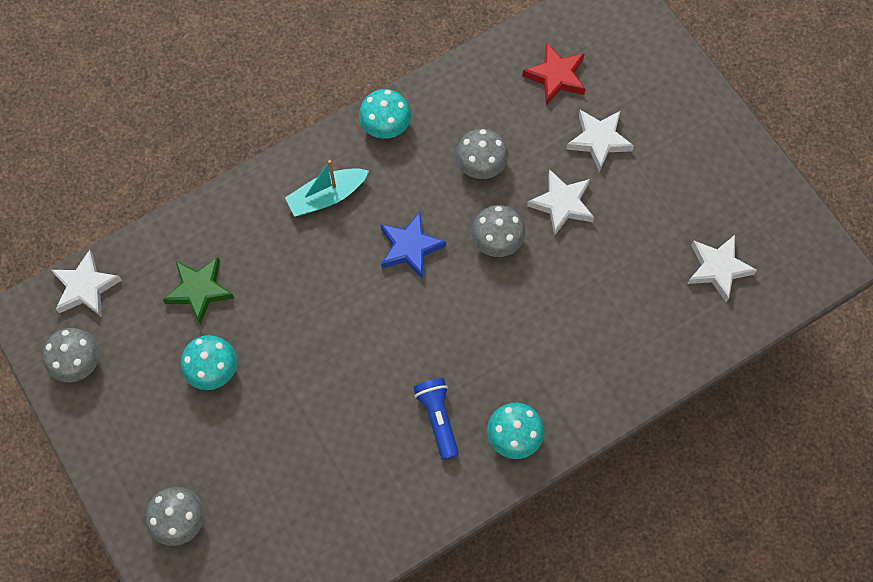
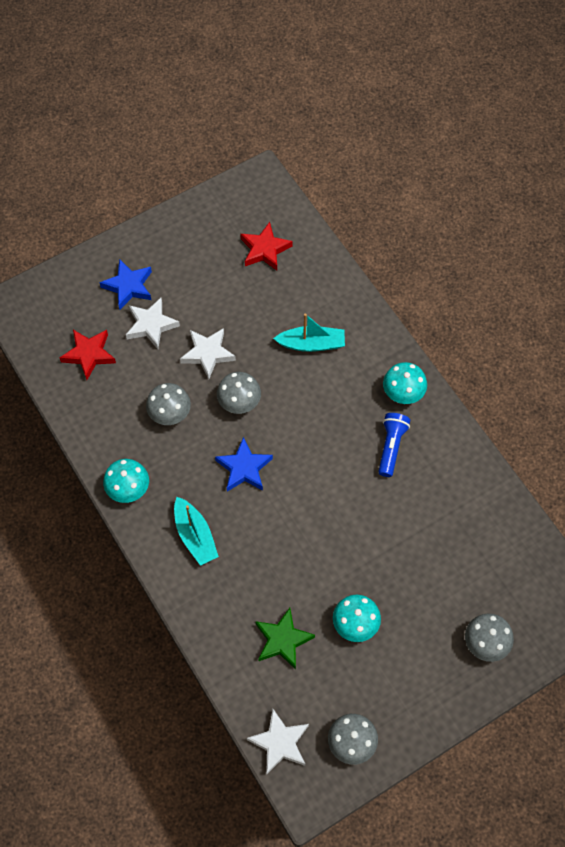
camera: 90 degrees left, 5 degrees down
(438, 418) = (391, 447): blue flashlight -> blue flashlight turned 120 degrees clockwise
(581, 325) = (311, 344): none -> turquoise boat
(652, 113) = (128, 286): none -> blue star
(718, 268) = (265, 249): white star -> red star

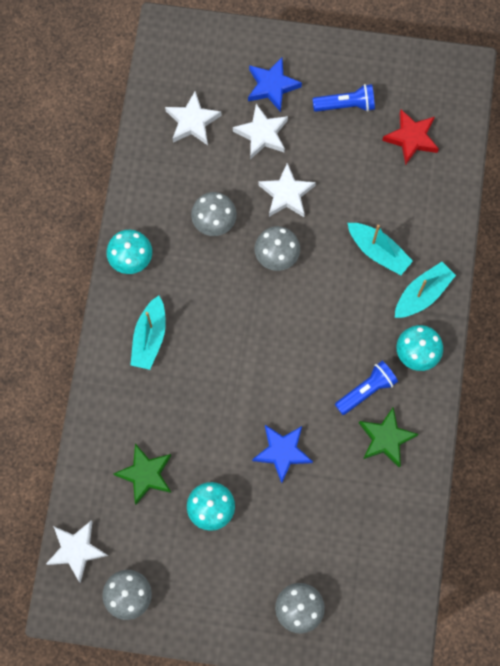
camera: 40 degrees right, 10 degrees up
(89, 355) = (192, 121): red star -> white star
(196, 261) = (346, 105): none -> blue flashlight
(244, 468) = (233, 313): blue star -> blue star (282, 452)
(370, 349) = (422, 294): none -> turquoise boat
(436, 470) = (385, 439): none -> green star

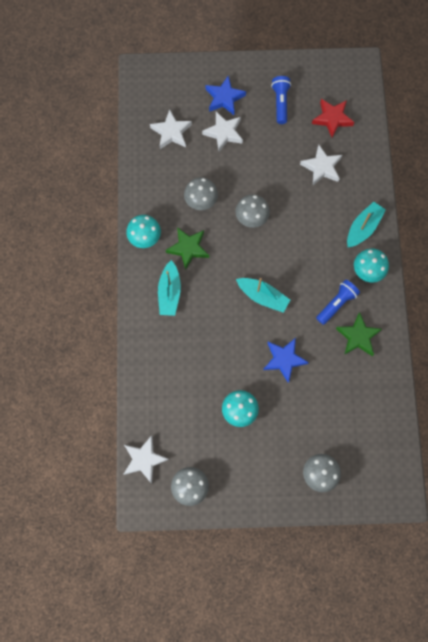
camera: 10 degrees left, 0 degrees up
(145, 474) = (185, 394): green star -> green star (188, 248)
(286, 194) = (250, 172): white star -> white star (321, 167)
(346, 105) = (280, 103): blue flashlight -> blue flashlight turned 75 degrees counterclockwise
(378, 251) = (325, 203): turquoise boat -> turquoise boat (263, 296)

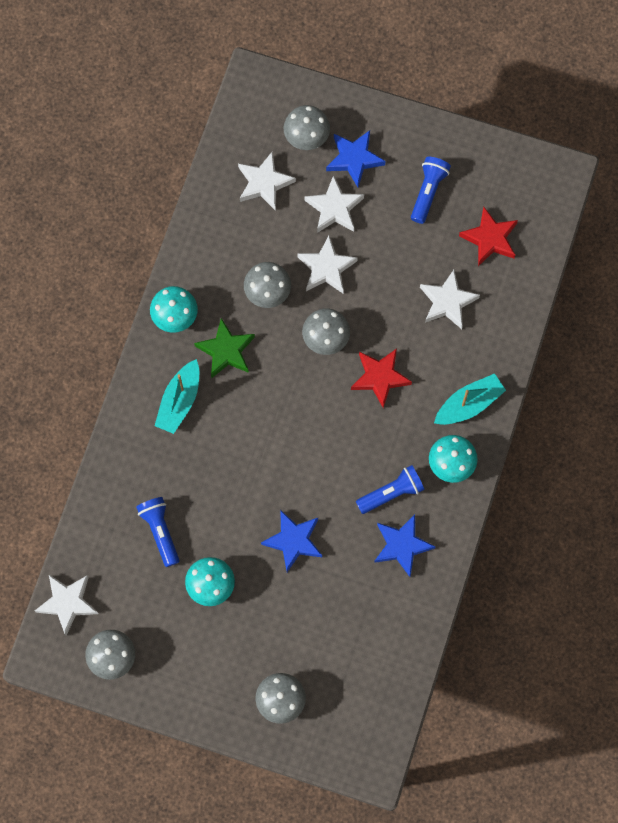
camera: 20 degrees right, 0 degrees up
(187, 94) = (306, 136): none -> grey mushroom
(190, 386) = (160, 531): none -> blue flashlight
(234, 172) = (326, 268): none -> white star
(263, 296) = (299, 449): turquoise boat -> none
(297, 231) = (380, 377): none -> red star
(358, 337) = (402, 546): green star -> blue star

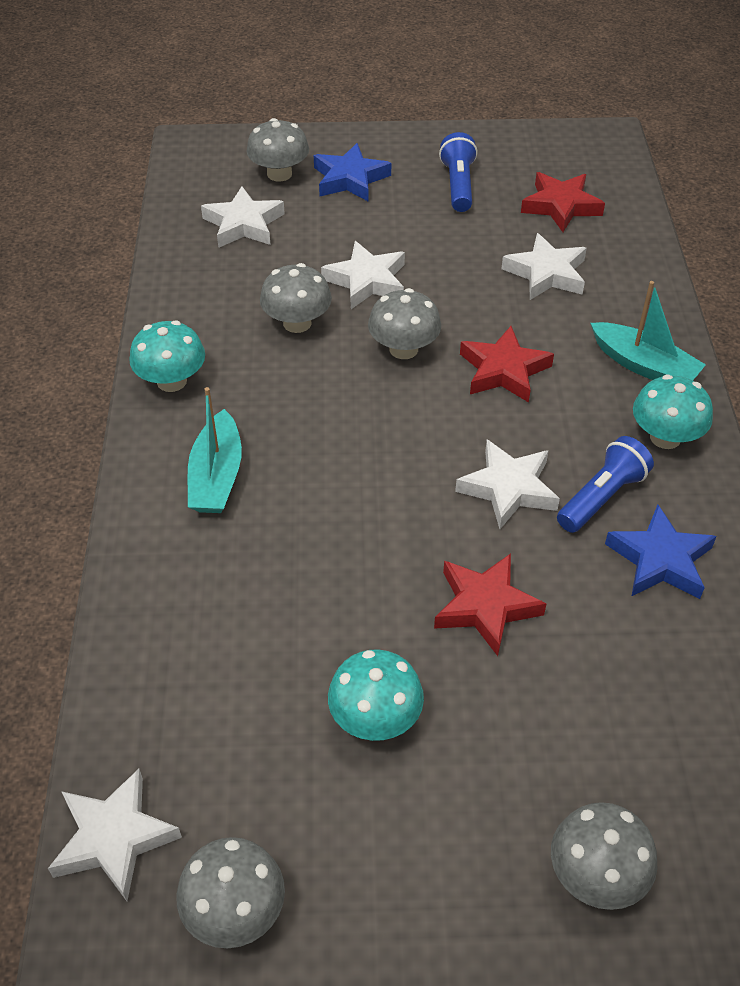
camera: 20 degrees left, 25 degrees down
(160, 531) = (251, 663): blue flashlight -> none
(226, 351) = (265, 399): green star -> none
(293, 541) = (485, 606): blue star -> red star
(334, 208) = (347, 225): white star -> white star (508, 489)
(469, 404) = (644, 365): turquoise boat -> turquoise boat turned 90 degrees clockwise

